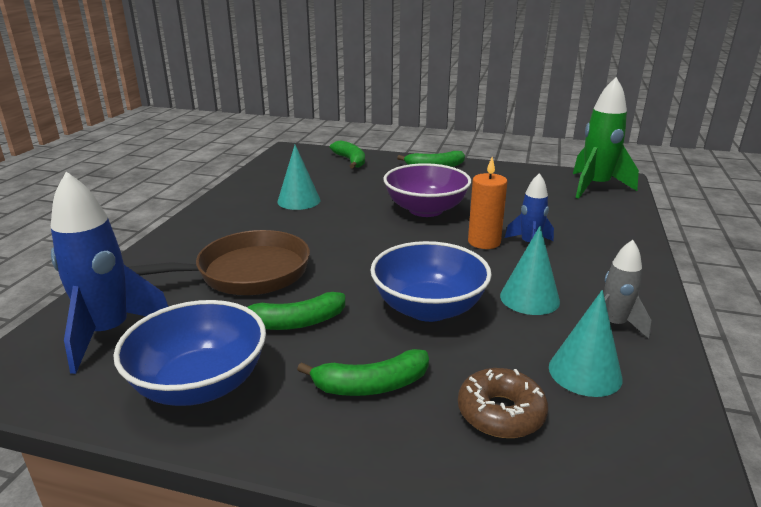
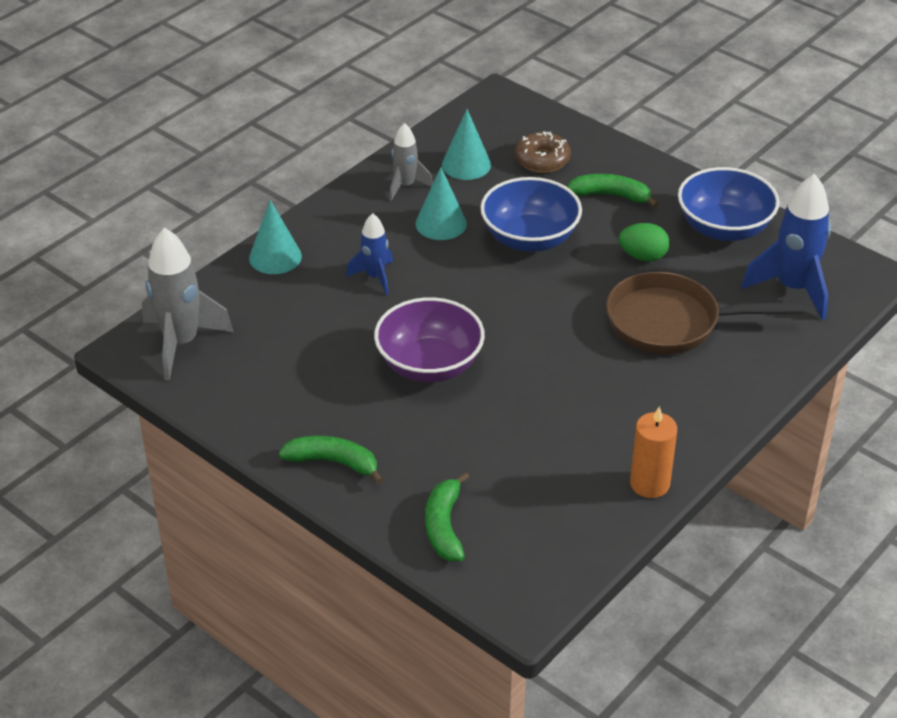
camera: 155 degrees left, 15 degrees up
(295, 322) = (643, 256): green banana -> green egg
(299, 201) = (572, 434): turquoise cone -> turquoise cone (275, 257)
(484, 242) = (414, 294): orange candle -> orange candle (649, 484)
(595, 187) = (181, 343): green rocket -> grey rocket

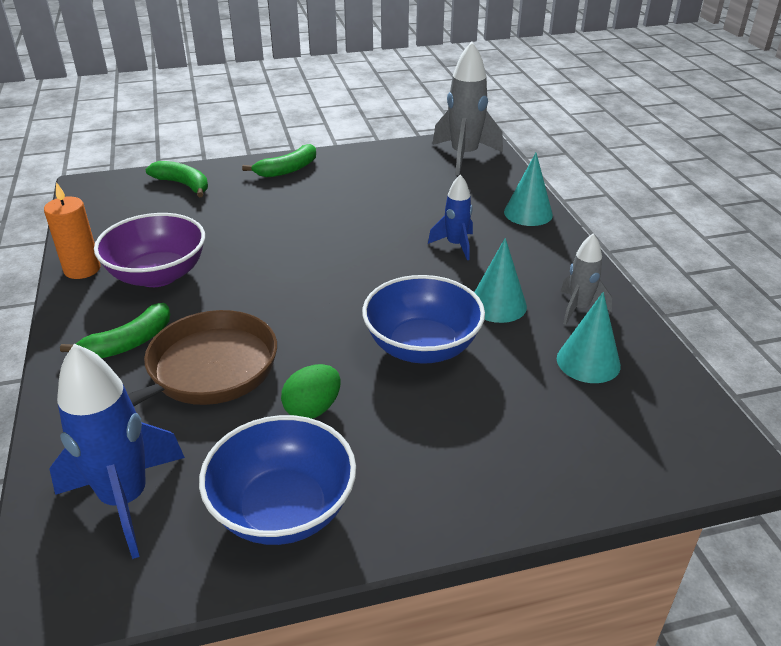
camera: 125 degrees right, 5 degrees down
(429, 365) = (325, 231): purple bowl -> purple bowl (158, 275)
(542, 160) = (555, 423): brown donut -> none
(610, 196) = (438, 443): green banana -> green banana (128, 343)

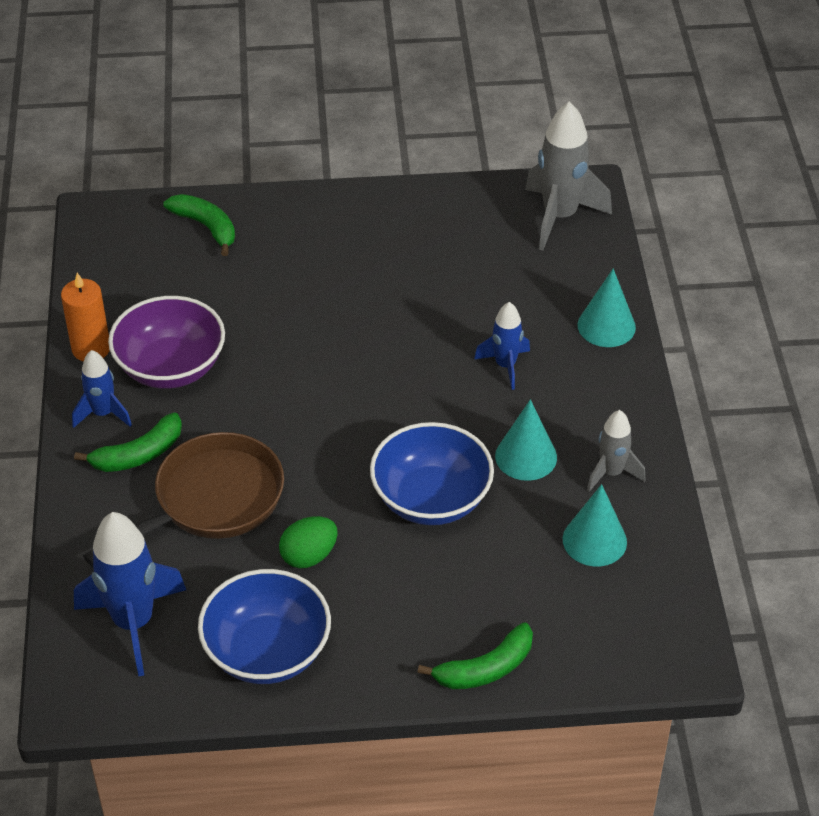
camera: 10 degrees right, 10 degrees up
(93, 315) = (103, 414): none -> blue rocket
(287, 169) = (334, 215): green banana -> green banana (485, 668)

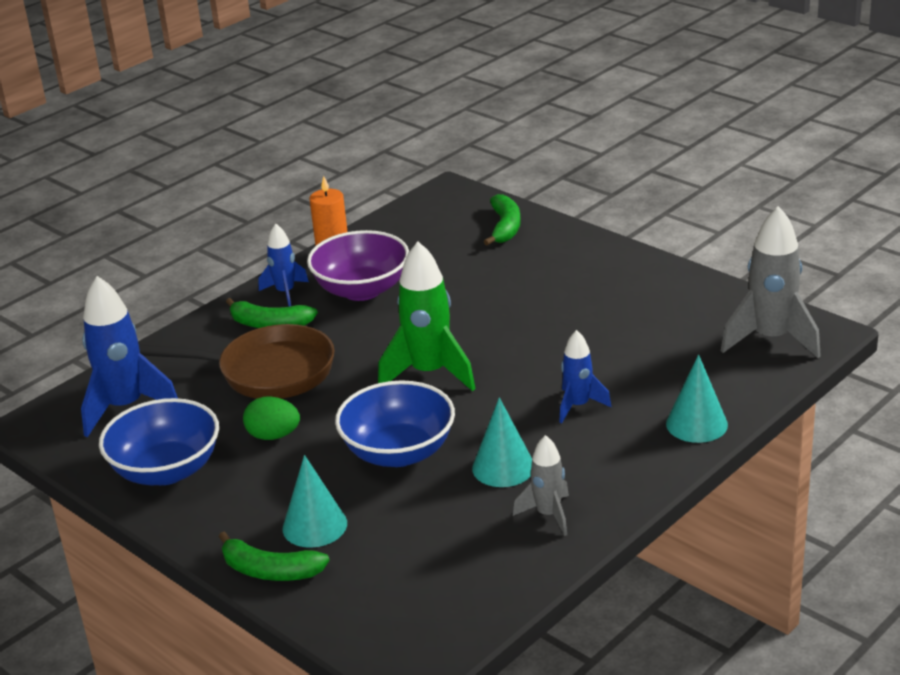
camera: 50 degrees right, 15 degrees down
(350, 412) = (429, 373): none -> green rocket
(594, 540) = (467, 547): turquoise cone -> turquoise cone (314, 526)

